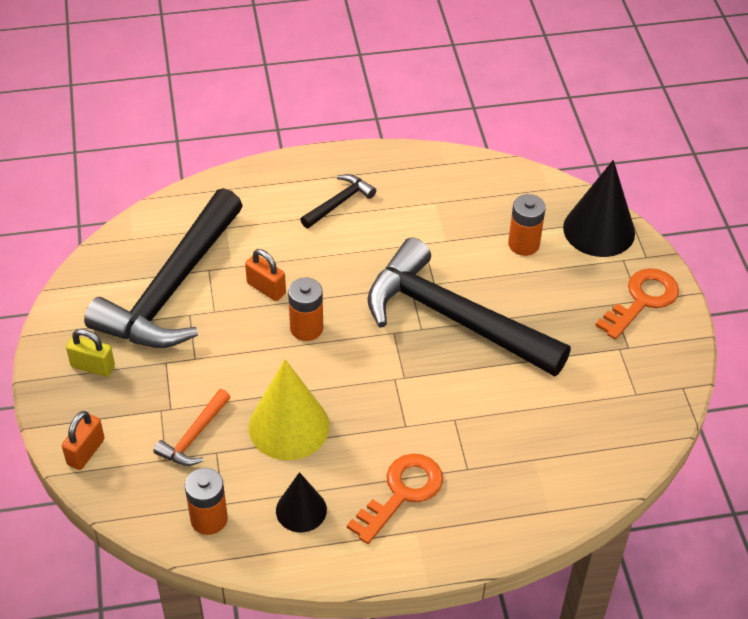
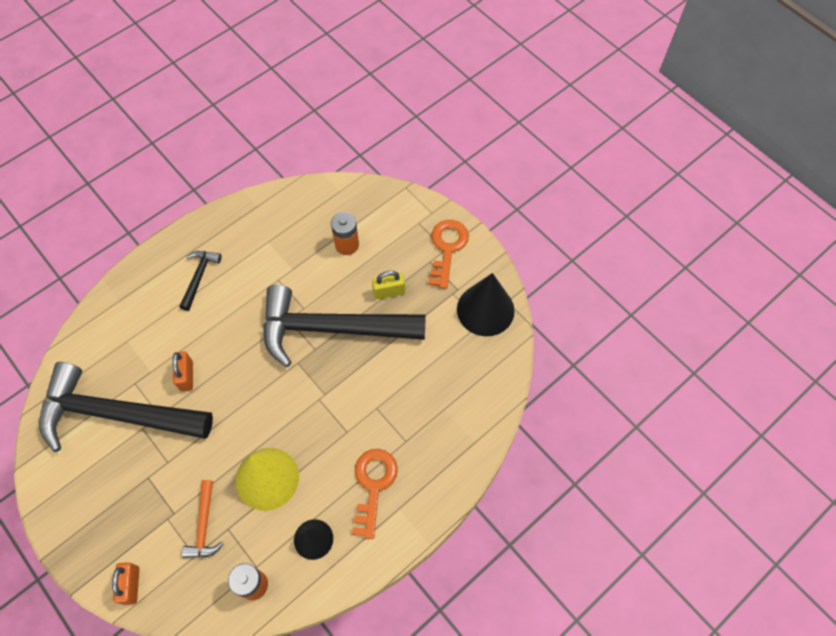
camera: 30 degrees left, 15 degrees up
(93, 367) = (94, 512): yellow padlock -> yellow padlock (389, 292)
(172, 289) = (116, 414): black hammer -> black hammer turned 105 degrees clockwise
(266, 288) = (186, 376): orange padlock -> orange padlock turned 75 degrees clockwise
(306, 328) = (234, 393): orange battery -> none
(599, 230) = (390, 207): black cone -> black cone (485, 310)

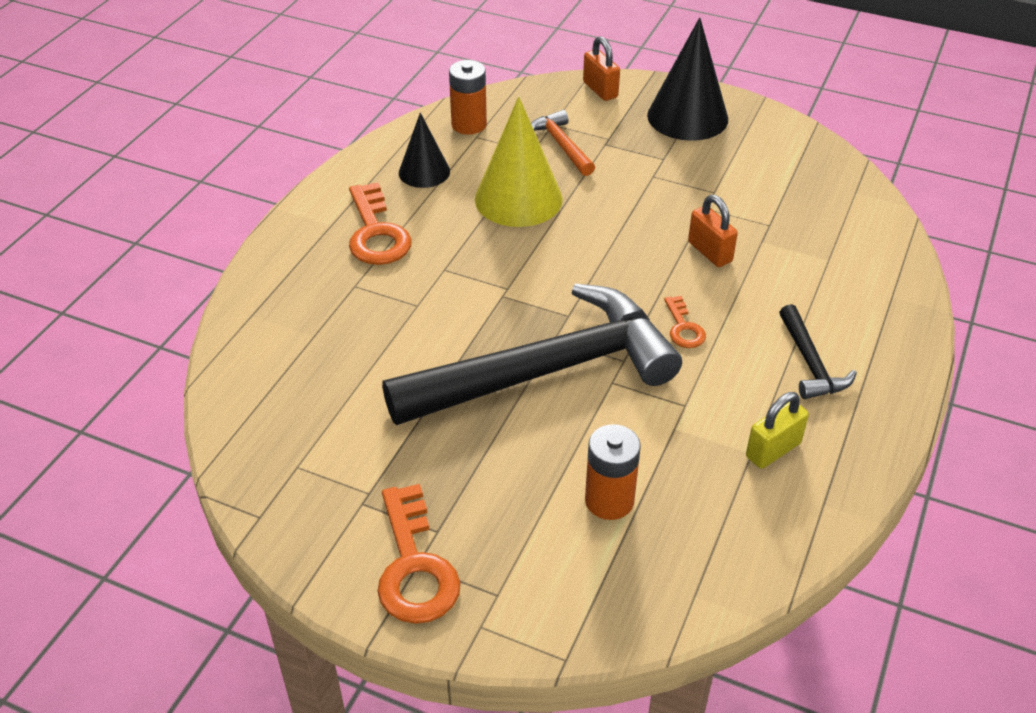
camera: 155 degrees right, 20 degrees down
(116, 414) = (759, 192): black hammer -> none
(243, 326) = (683, 328): none -> orange key
(389, 292) = (485, 454): yellow padlock -> yellow padlock (773, 450)
(485, 310) = (296, 488): black cone -> black cone (687, 117)

